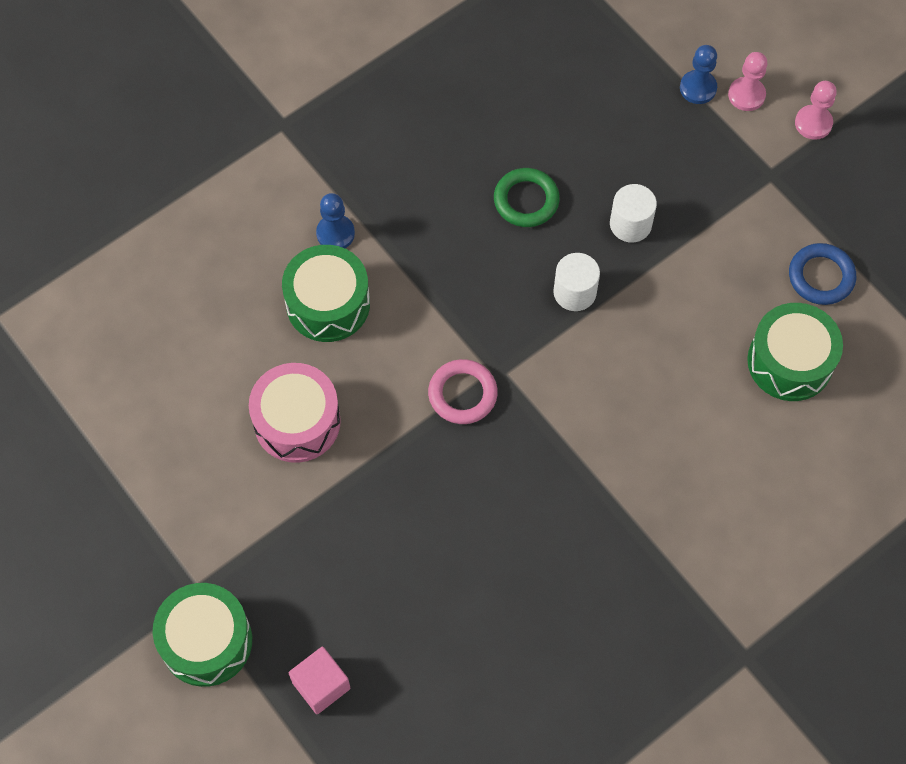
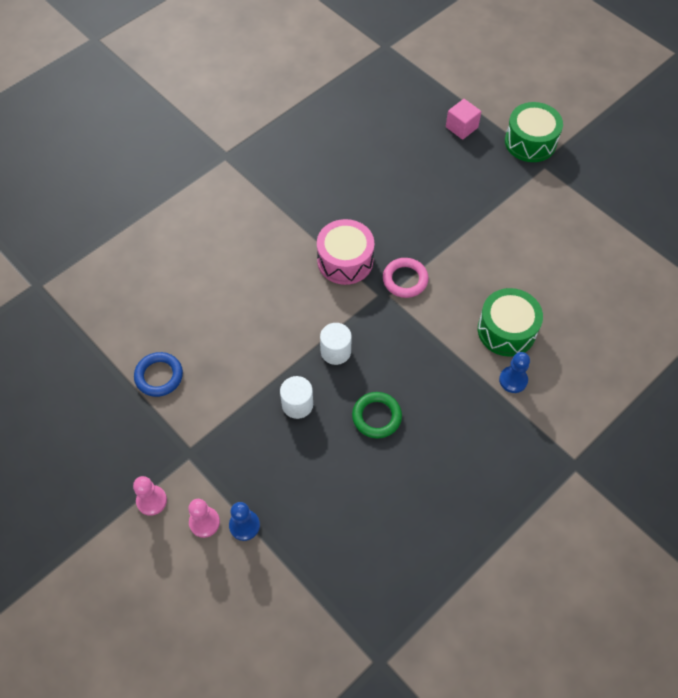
camera: 175 degrees right, 5 degrees down
(297, 422) = (508, 256): pink drum -> pink drum (345, 261)
(790, 362) = (186, 316): green drum -> none

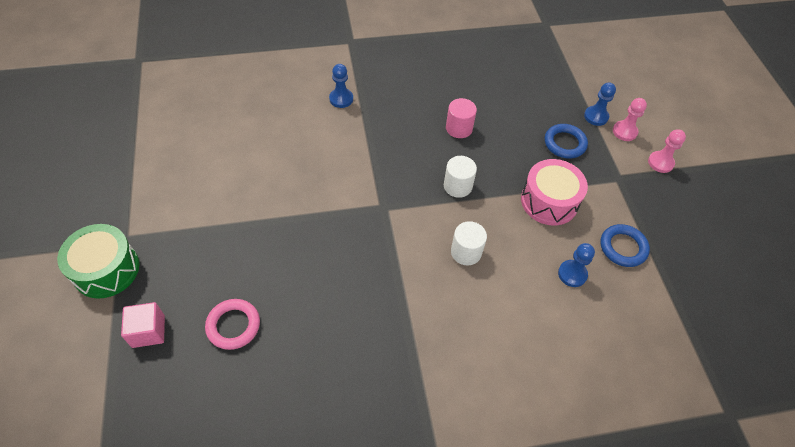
camera: 150 degrees left, 5 degrees down
(194, 326) = (572, 274): none -> blue pawn
(261, 464) = (564, 143): none -> blue ring
(297, 404) = (514, 166): white cylinder -> white cylinder (466, 252)
(345, 261) = (393, 255): pink drum -> pink drum (549, 201)
(376, 417) = (459, 128): green ring -> pink cylinder
(405, 280) = (354, 208): pink ring -> pink ring (233, 326)
(506, 330) = (312, 129): green drum -> none

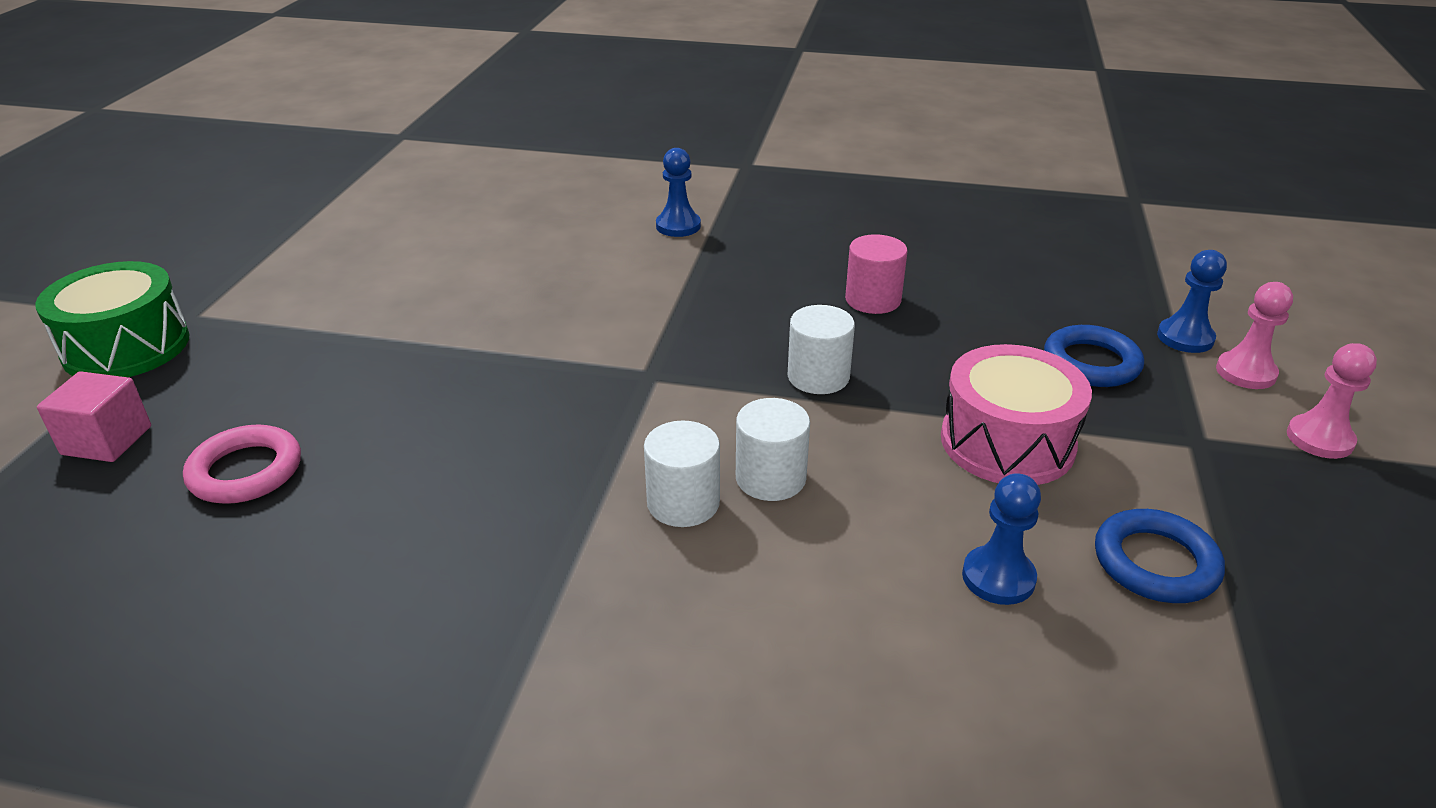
camera: 25 degrees right, 20 degrees down
(438, 277) = (683, 503): none -> white cylinder

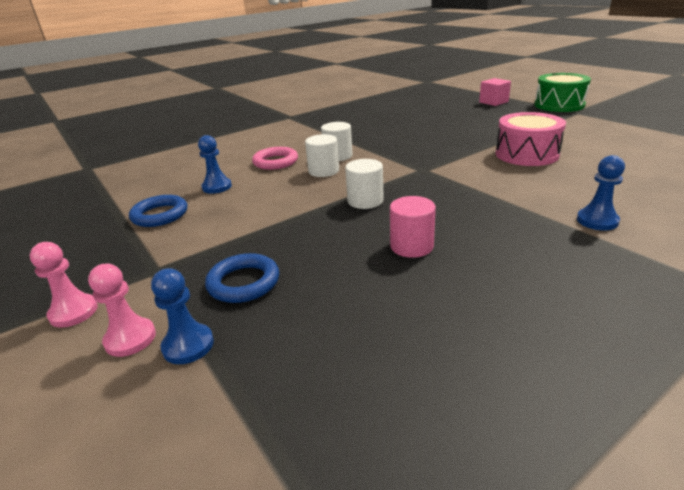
camera: 135 degrees right, 5 degrees down
(246, 471) = (451, 113): pink ring -> pink ring (275, 162)
(1007, 442) = (252, 221): pink drum -> pink drum (526, 154)

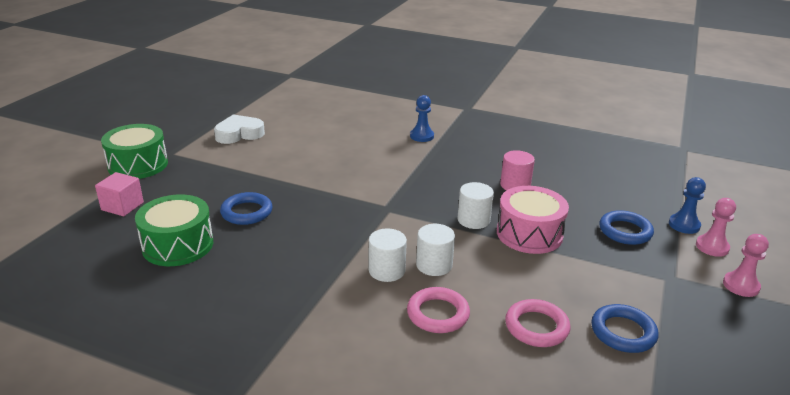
camera: 125 degrees left, 0 degrees up
(217, 187) = (536, 327): blue pawn -> pink ring
(431, 112) = (178, 245): none -> green drum
(458, 128) = (246, 212): none -> blue ring
(526, 154) = (316, 167): pink drum -> pink drum (529, 234)
(620, 133) = (239, 134): none -> white heart

